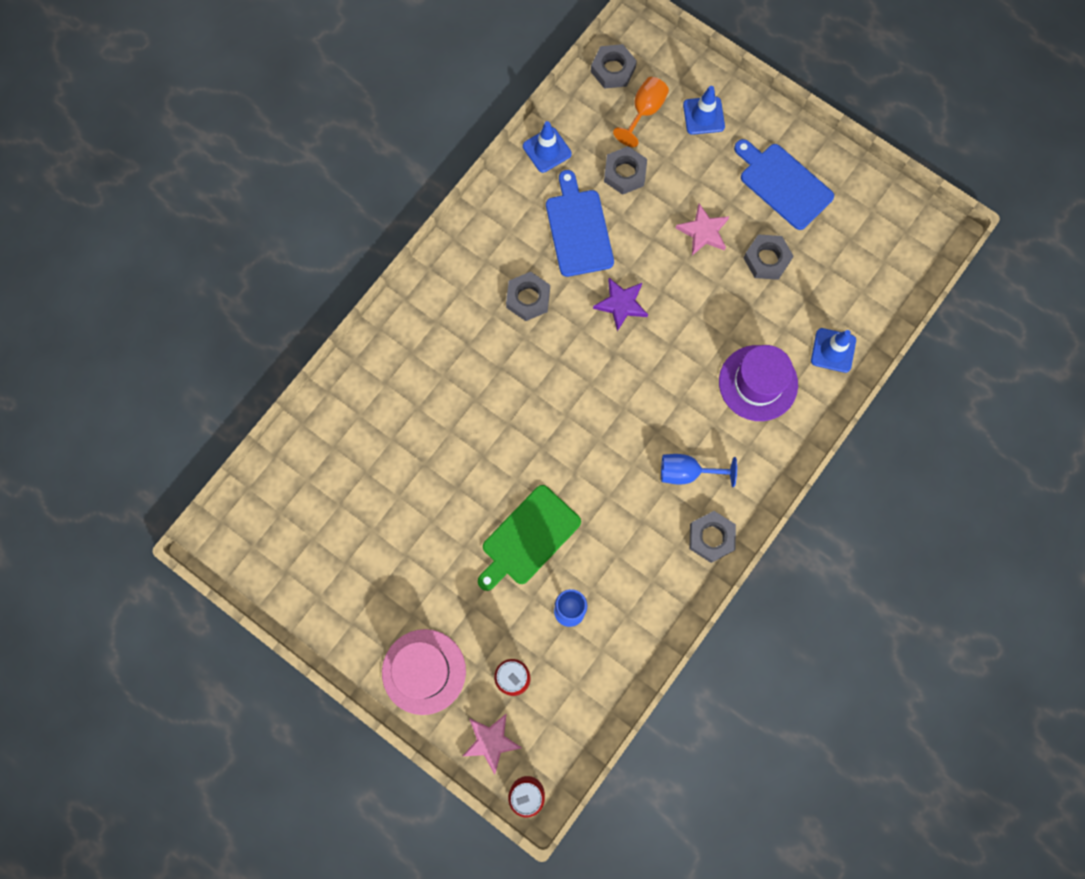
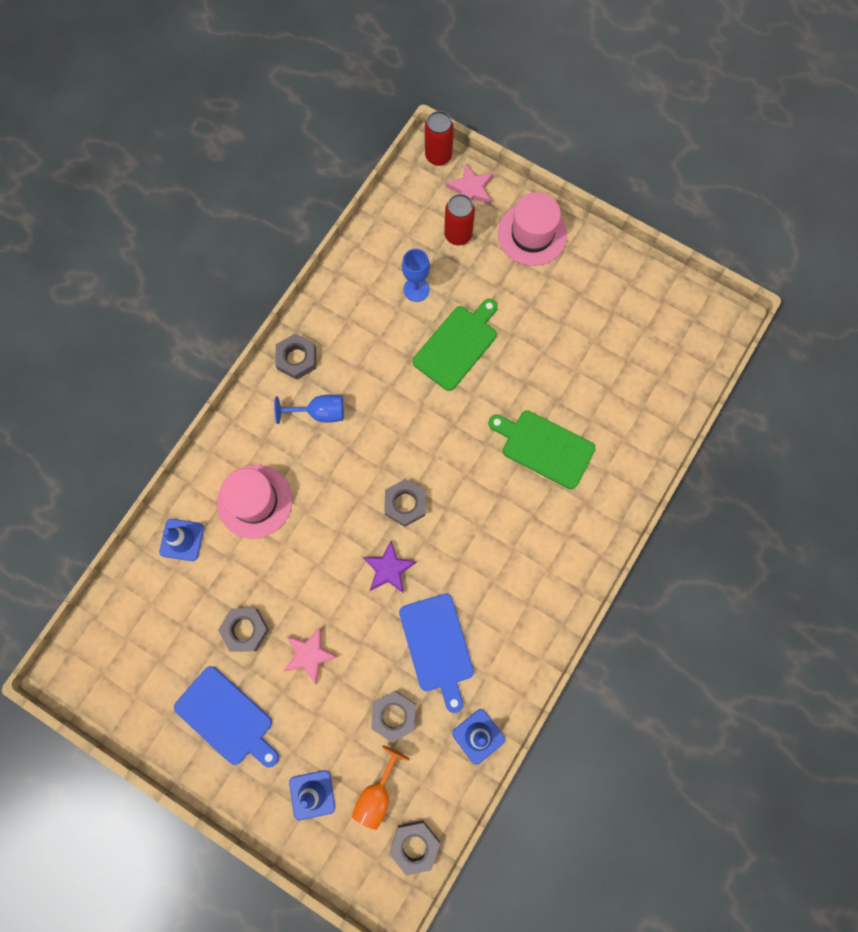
camera: 175 degrees right, 0 degrees up
(446, 413) = (544, 447): none -> green cutting board
(528, 298) = (480, 567): grey nut -> grey nut (405, 504)
(758, 383) = (254, 501): purple hat -> pink hat

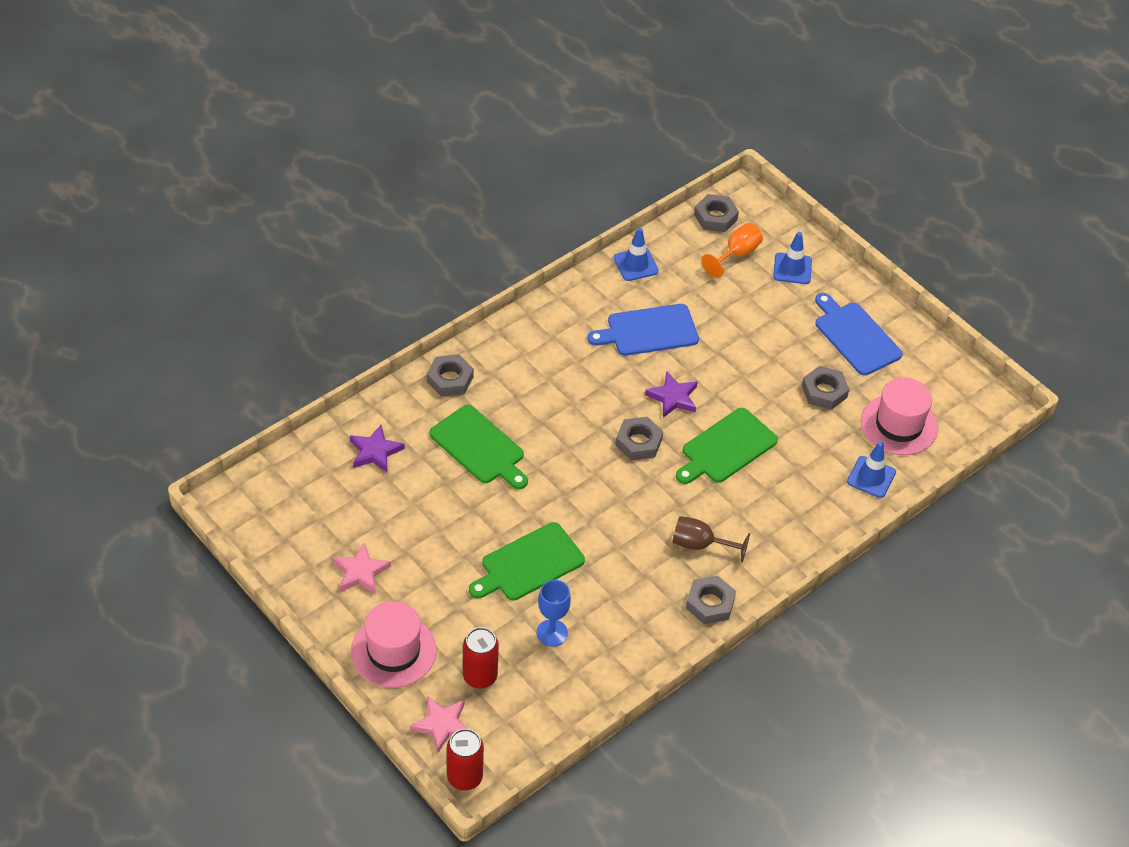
camera: 165 degrees left, 25 degrees down
(254, 501) = (790, 487): pink hat -> pink hat (899, 425)
(309, 655) = (768, 357): pink star -> pink star (360, 572)
(319, 413) = (700, 545): blue goblet -> brown goblet
(323, 526) = (726, 448): none -> green cutting board
(394, 715) = (705, 297): grey nut -> grey nut (450, 379)
(437, 646) = (648, 331): blue cutting board -> blue cutting board turned 105 degrees counterclockwise
(631, 411) = (375, 451): none -> purple star

